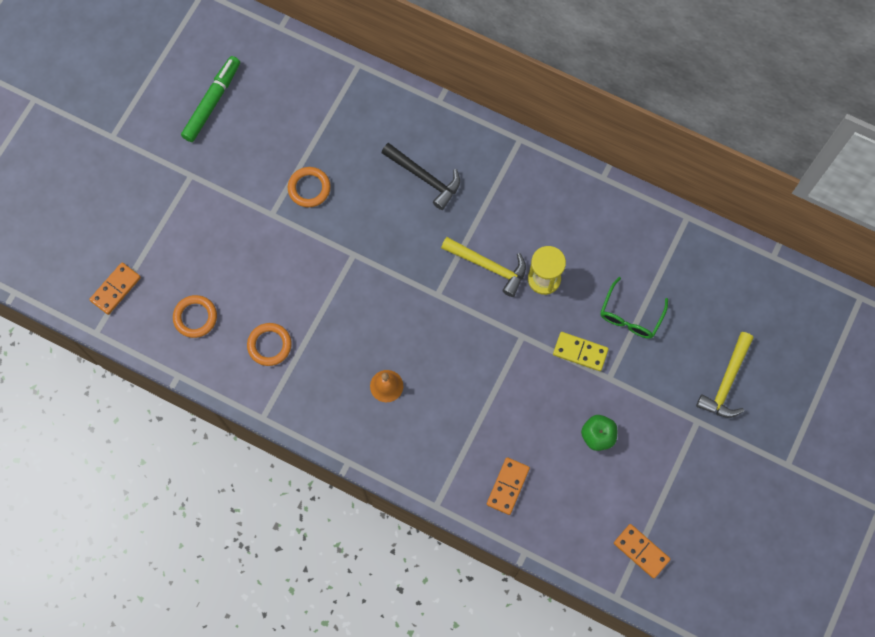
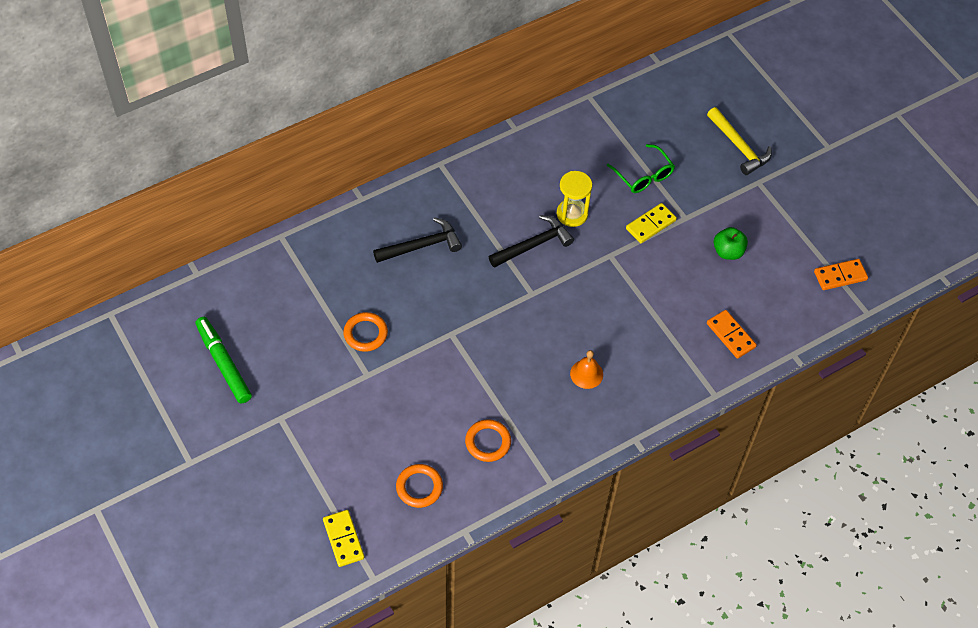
camera: 60 degrees left, 15 degrees down
(116, 289) = (343, 539): orange domino -> yellow domino
(489, 266) = (534, 244): yellow hammer -> black hammer

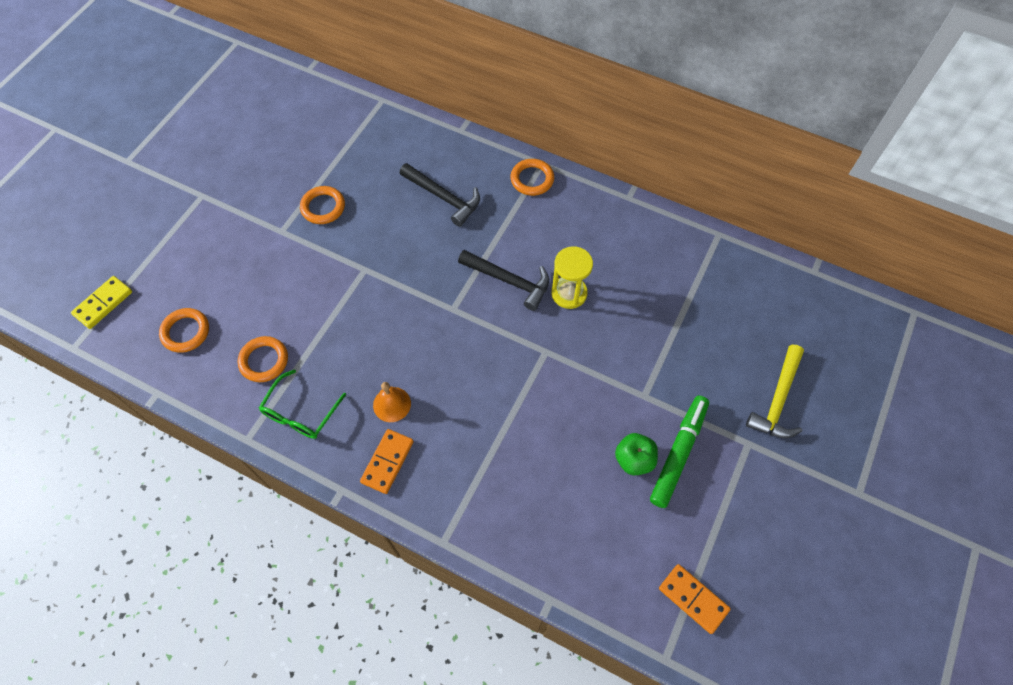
camera: 60 degrees right, 5 degrees up
(223, 363) = (233, 131): green marker -> green marker (678, 453)
(450, 179) = (532, 179): none -> orange ring
(643, 176) = (664, 330): green glasses -> green glasses (300, 413)
(650, 224) = (610, 368): yellow domino -> none
(731, 335) = (529, 519): orange domino -> orange domino (387, 462)

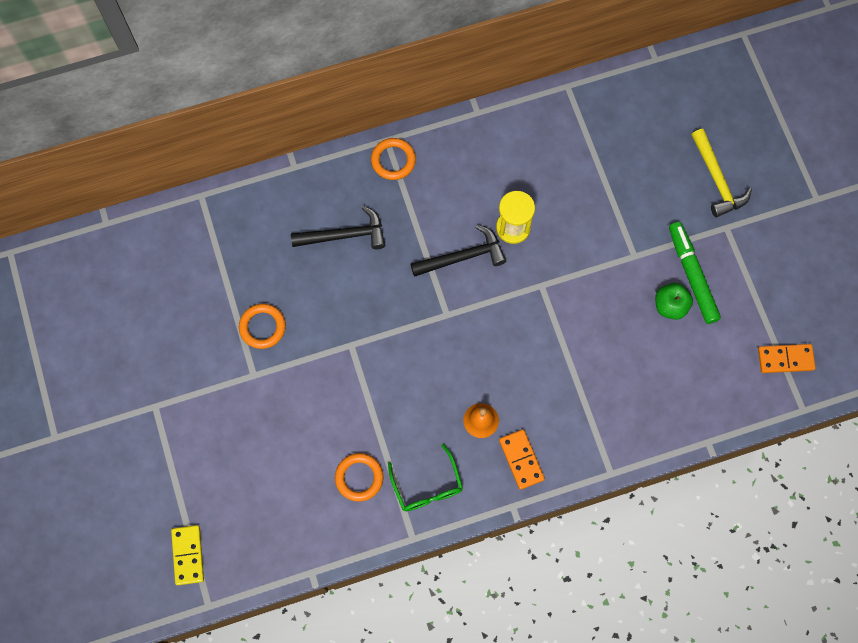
camera: 45 degrees left, 10 degrees up
(185, 332) = (277, 514): orange ring -> none

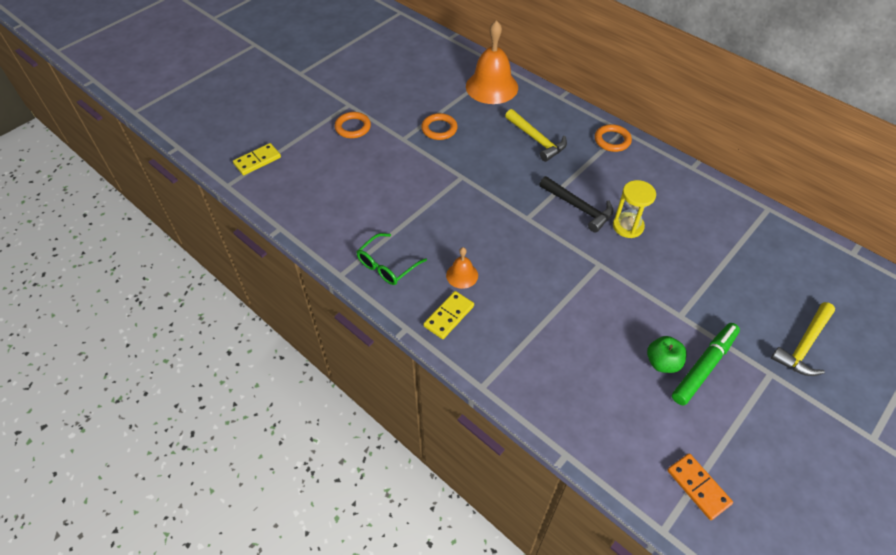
camera: 60 degrees right, 20 degrees down
(229, 228) = (492, 87): none -> orange bell
(345, 235) = (537, 140): black hammer -> yellow hammer
(359, 477) = (367, 223): orange ring -> orange ring (353, 127)
(521, 459) = (449, 316): orange domino -> yellow domino

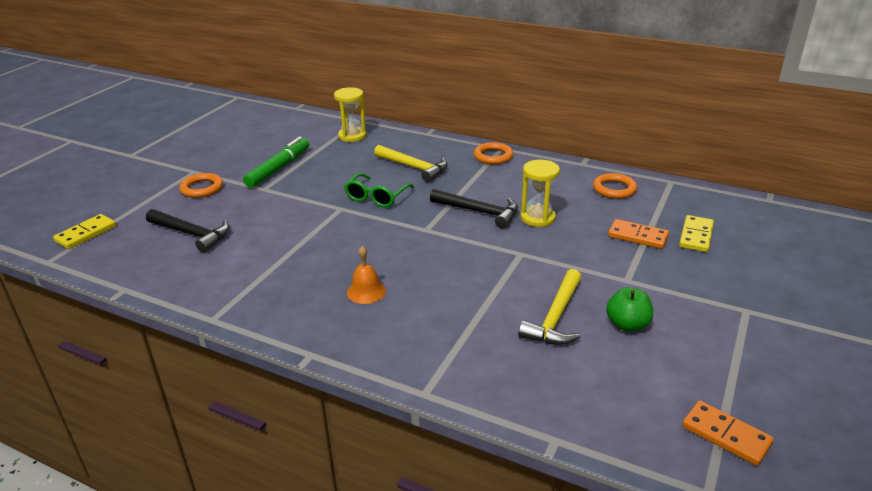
camera: 15 degrees left, 20 degrees down
(338, 180) = (192, 234): none -> black hammer
(387, 266) = (270, 300): green glasses -> green glasses (376, 197)
(439, 129) = (303, 175): orange ring -> orange ring (614, 189)
(449, 316) = (361, 332): yellow domino -> yellow domino (696, 236)
(492, 87) = (352, 136): orange bell -> yellow hourglass
(704, 366) = (674, 319): green marker -> green marker (278, 168)
(709, 269) = (638, 236): none -> orange domino
(804, 345) = (766, 280): yellow hammer -> yellow hammer (555, 318)

